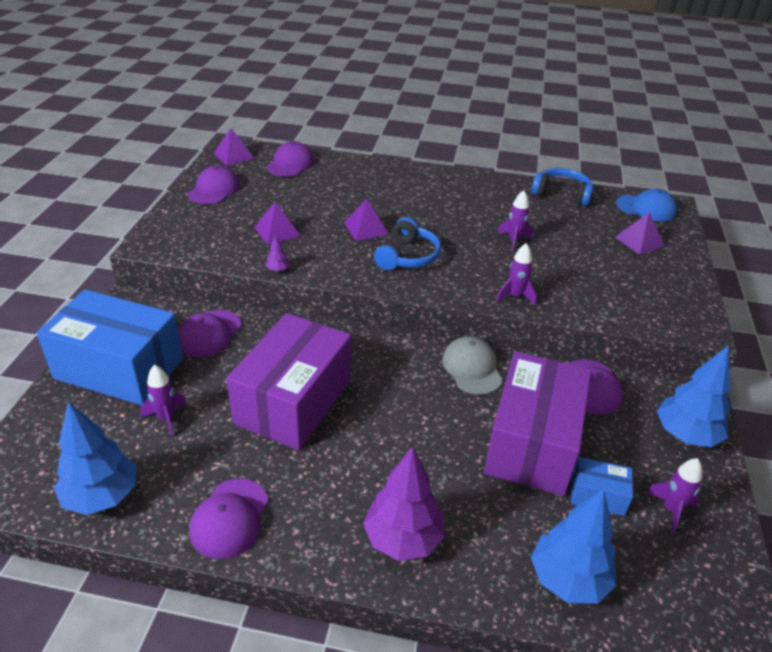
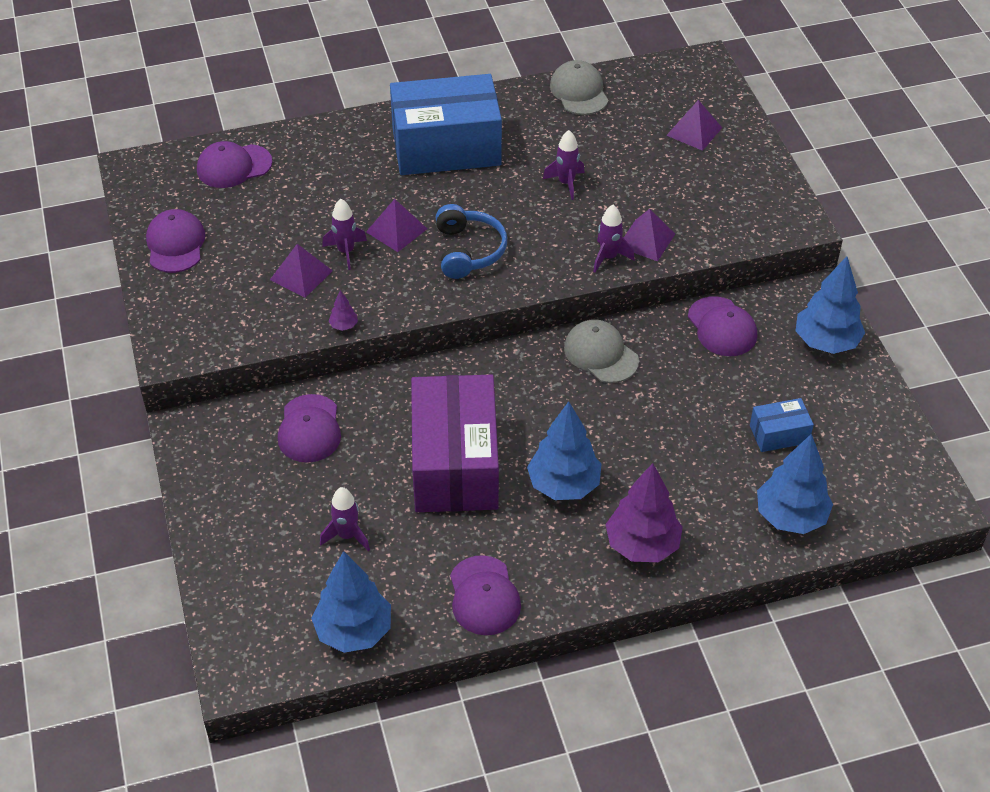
camera: 25 degrees left, 10 degrees up
(119, 368) = (251, 507): blue box -> blue box (446, 147)
(233, 155) = (151, 180): purple pyramid -> purple pyramid (646, 240)
(290, 164) = (234, 166): purple cap -> purple cap turned 105 degrees counterclockwise
(369, 455) = (564, 485): none -> blue tree
(532, 443) = (699, 409): purple box -> none
(561, 194) = (579, 92): blue headphones -> grey cap
(646, 208) = (679, 78): blue cap -> none
(671, 510) = (843, 420): purple rocket -> purple rocket (346, 252)

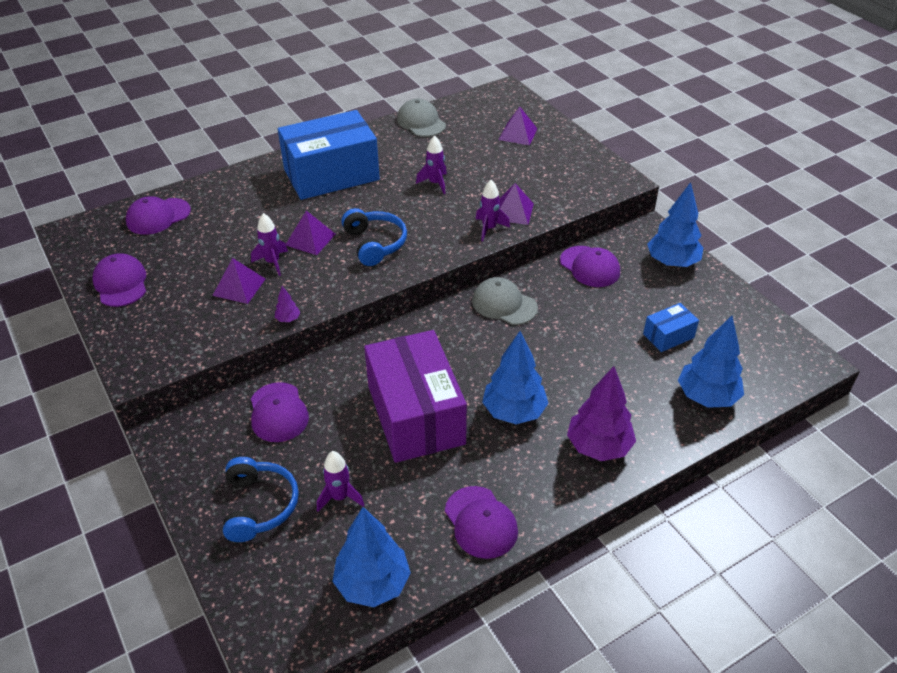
camera: 15 degrees left, 5 degrees down
(263, 525) = (259, 506): none -> blue headphones

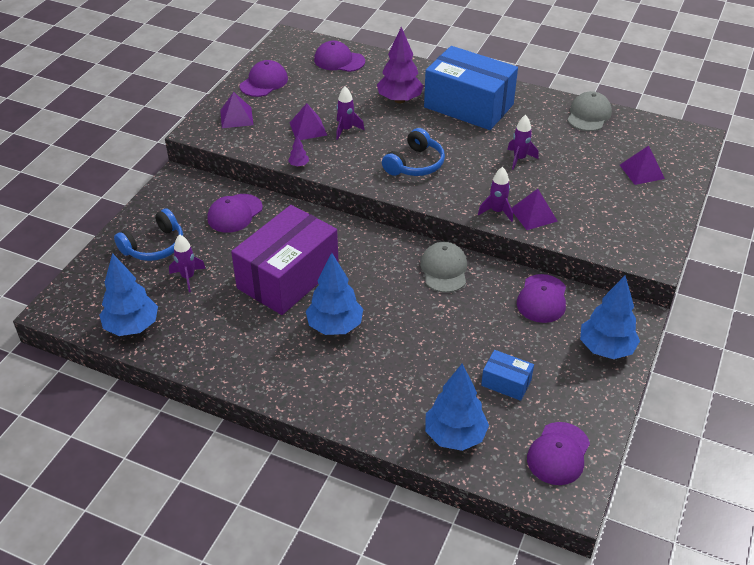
camera: 55 degrees right, 0 degrees up
(310, 239) = (387, 133): purple pyramid -> purple pyramid (236, 117)
(481, 522) = (218, 355): purple cap -> purple cap (558, 453)
(599, 447) = (340, 389): purple tree -> purple tree (399, 100)

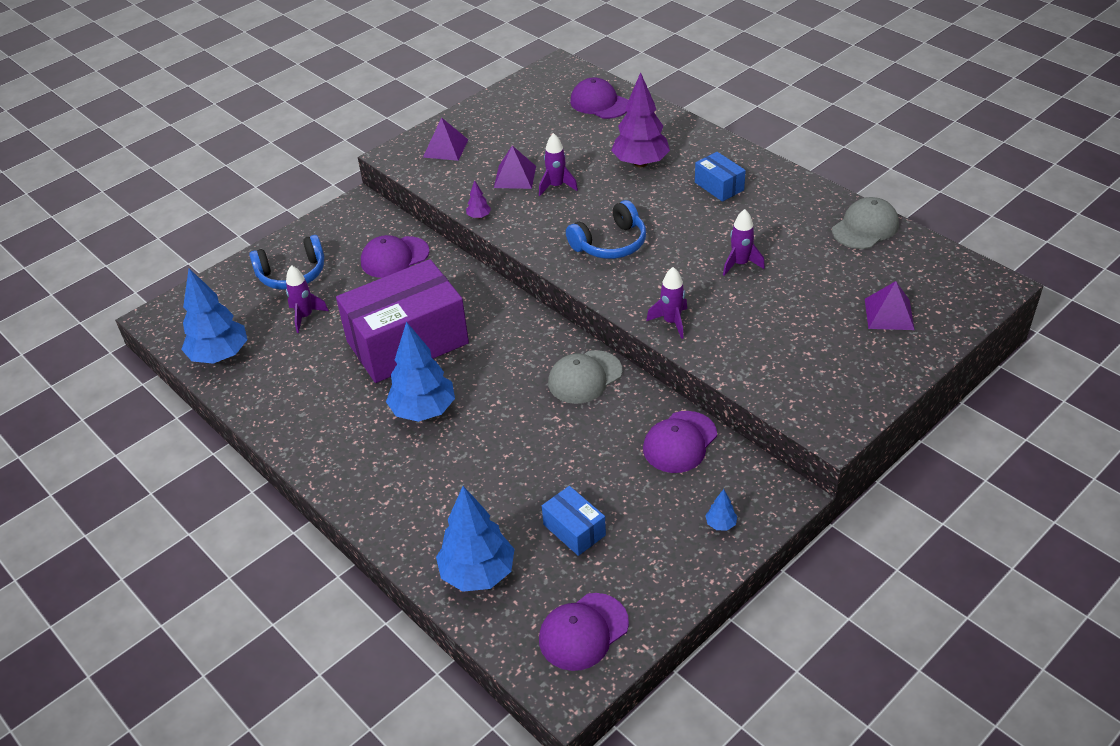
camera: 25 degrees right, 0 degrees up
(264, 82) = (499, 113): purple cap -> none
(444, 269) = (585, 377): grey cap -> grey cap turned 150 degrees counterclockwise
(468, 106) = (719, 186): blue box -> blue box, size x0.44
(533, 215) = (713, 336): purple pyramid -> none
(606, 349) = (721, 524): blue tree -> blue tree, size x0.42

